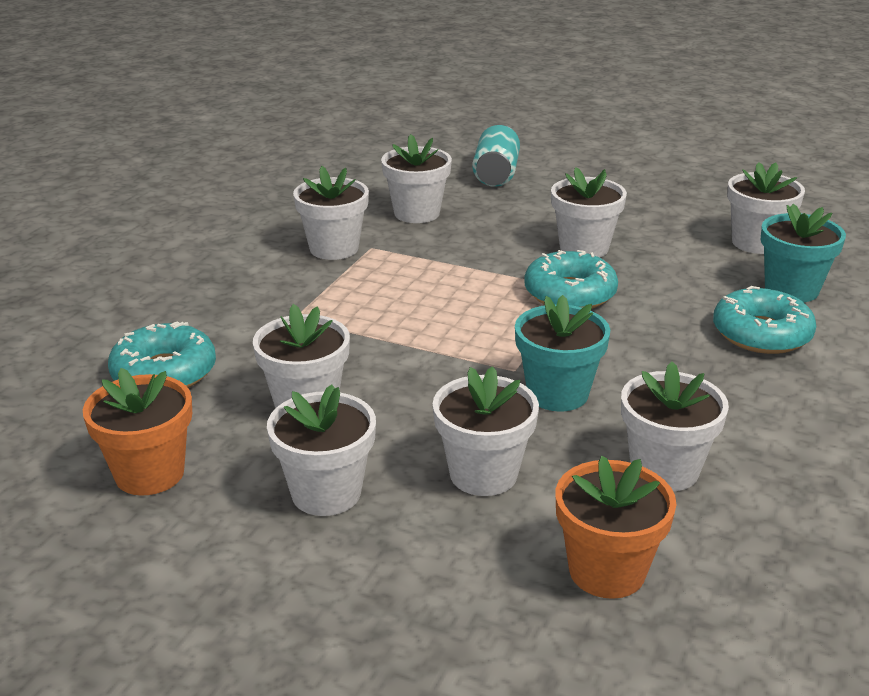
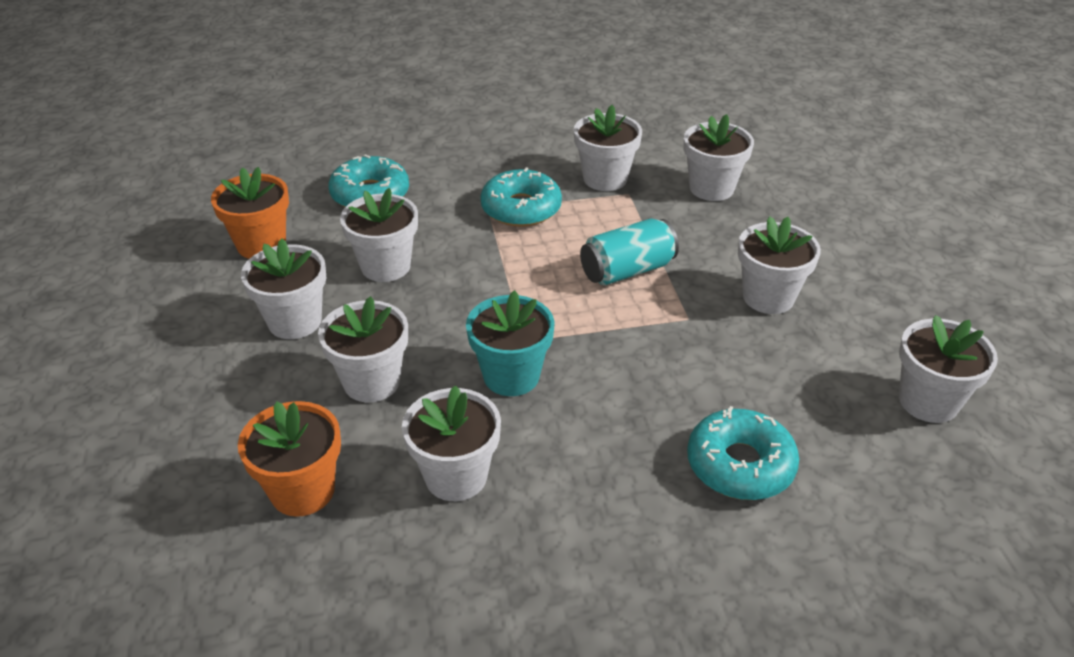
camera: 55 degrees right, 10 degrees up
(496, 174) = (841, 194): turquoise can -> turquoise can (627, 270)
(570, 293) = (676, 321): turquoise donut -> turquoise donut (521, 208)
(791, 289) = (856, 459): turquoise flower pot -> none

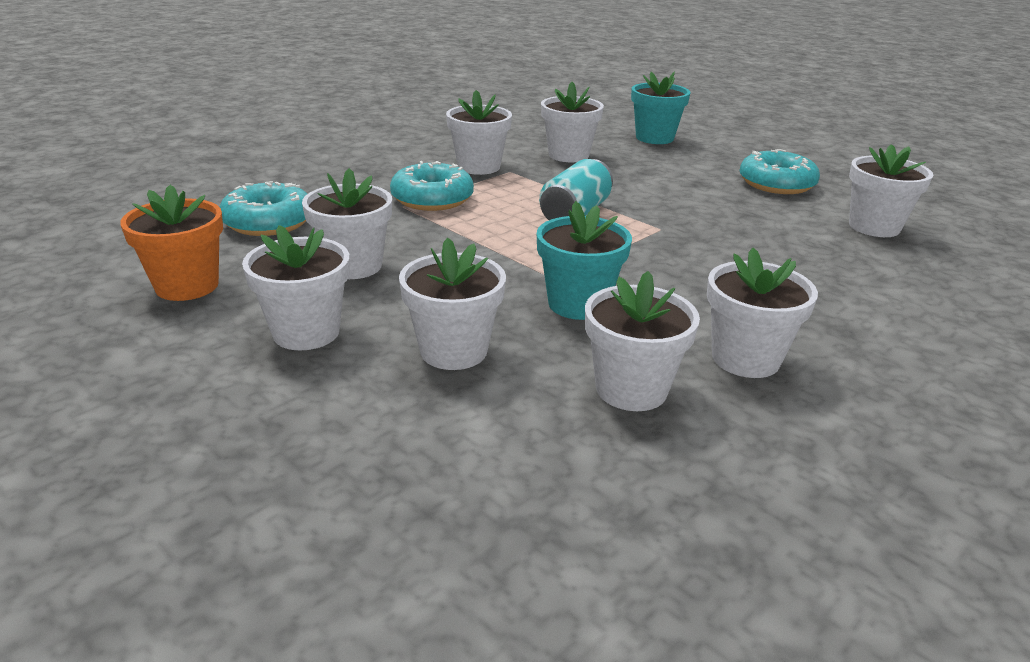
camera: 35 degrees left, 10 degrees down
(302, 491) = (498, 462): orange flower pot -> none
(740, 465) = (824, 299): turquoise donut -> turquoise donut (776, 184)
(768, 297) = (697, 202): white flower pot -> white flower pot (745, 358)
(839, 189) = (654, 138): none -> turquoise flower pot

